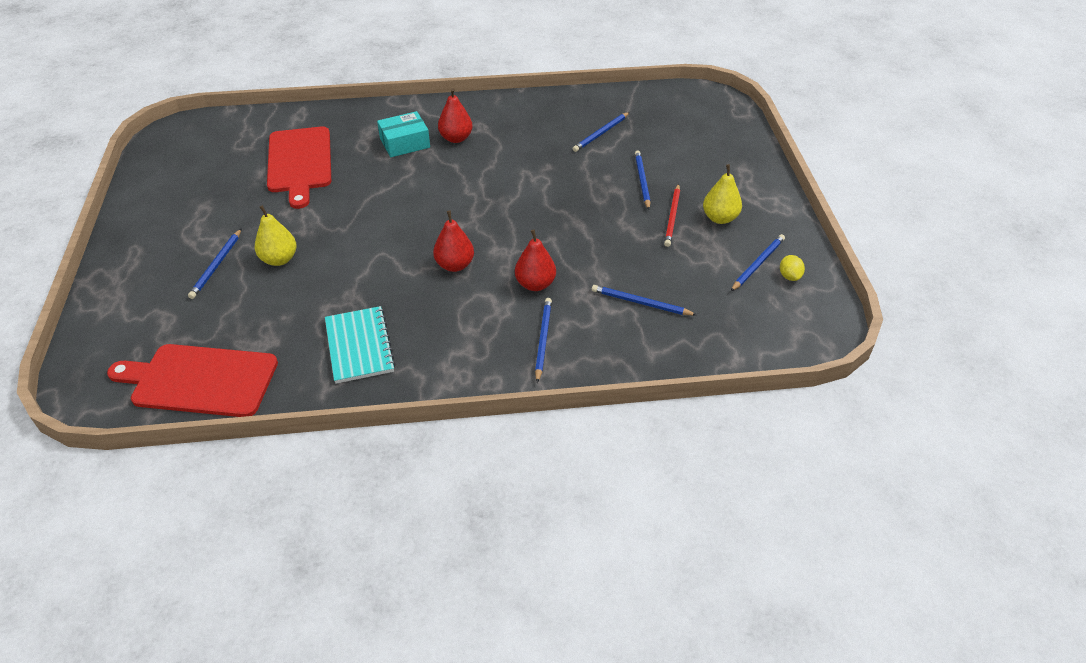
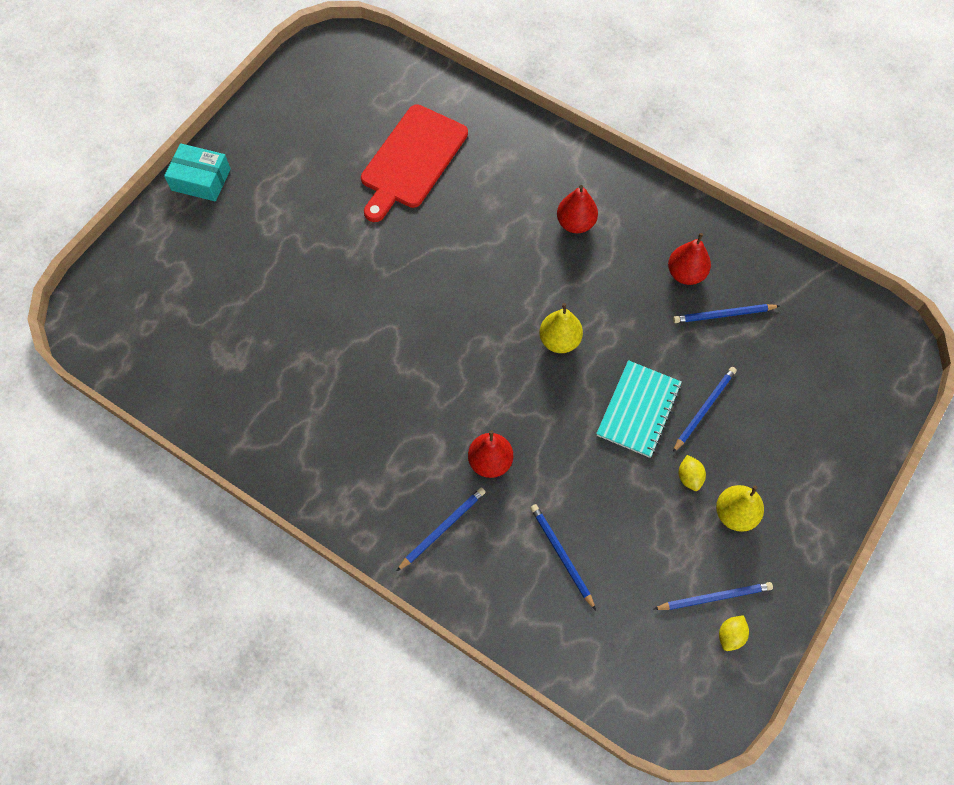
camera: 40 degrees right, 20 degrees up
(200, 380) = (163, 364): red cutting board -> none
(216, 265) = (258, 244): blue pencil -> none
(279, 259) = (309, 272): yellow pear -> yellow pear (559, 340)
(359, 346) = (297, 419): turquoise notebook -> turquoise notebook (638, 410)
(405, 143) = (523, 197): turquoise box -> turquoise box (201, 179)
(455, 265) = (442, 387): red pear -> red pear (685, 273)
(672, 217) = (689, 477): red pencil -> yellow lemon

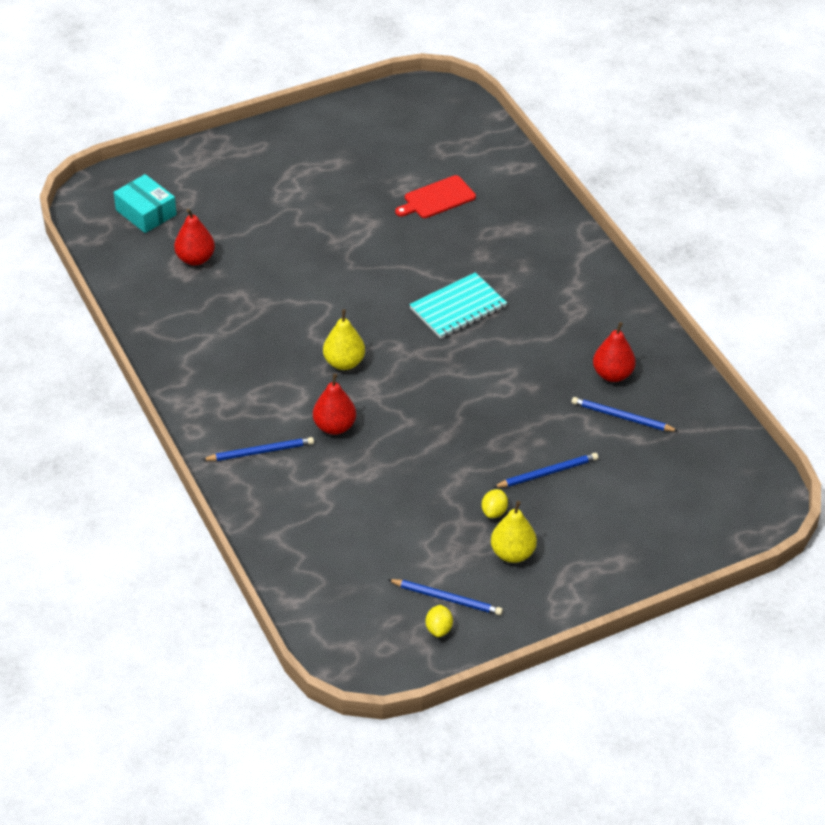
camera: 30 degrees right, 20 degrees down
(201, 179) = (251, 142): turquoise box -> turquoise box (146, 212)
(412, 160) = (437, 198): red cutting board -> red cutting board, size x0.59
(559, 340) = (460, 372): yellow pear -> yellow pear (344, 362)
(561, 555) = (342, 512): blue pencil -> none
(575, 223) = (543, 299): red pear -> red pear (195, 259)
(638, 410) = (489, 448): turquoise notebook -> turquoise notebook (458, 308)
(730, 635) = (439, 629): yellow lemon -> yellow lemon turned 60 degrees counterclockwise

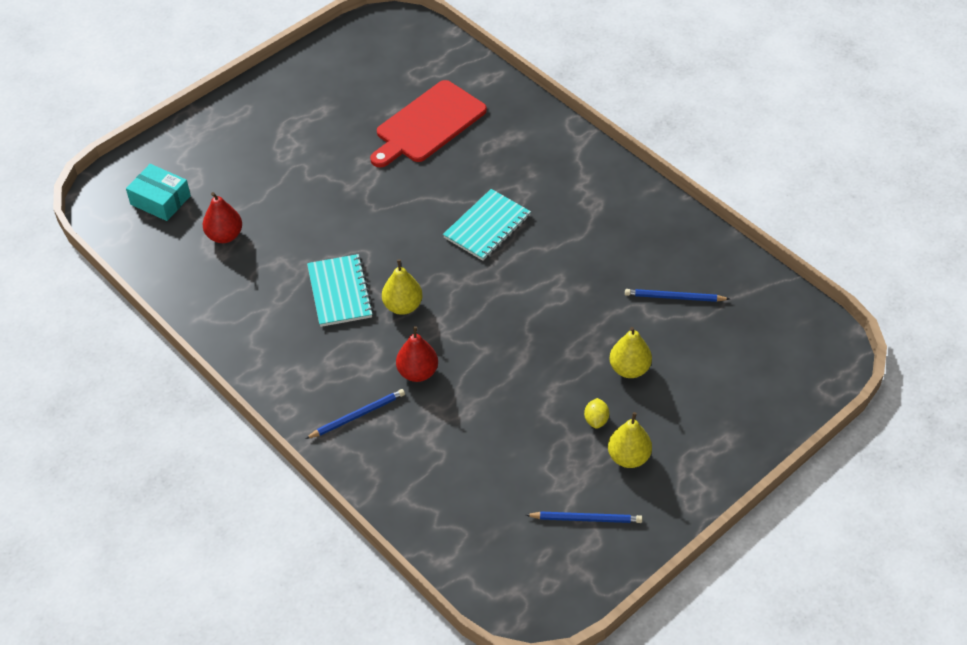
camera: 15 degrees left, 5 degrees up
(287, 336) = (340, 292): none -> turquoise notebook
(437, 198) = (428, 124): red cutting board -> red cutting board, size x1.69
(439, 629) = (590, 552): yellow lemon -> none
(547, 473) = (629, 369): blue pencil -> yellow pear
(612, 374) = (650, 258): red pear -> none

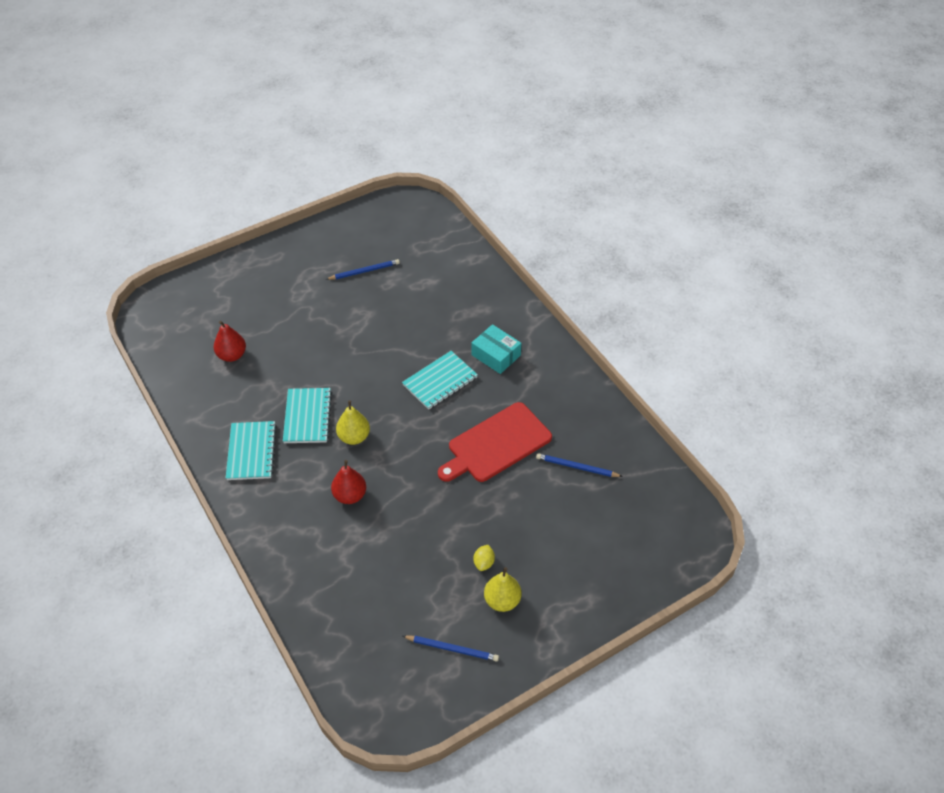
camera: 10 degrees right, 0 degrees up
(160, 200) = (191, 318): turquoise box -> turquoise box (496, 355)
(284, 343) = (251, 452): none -> turquoise notebook
(357, 415) = (291, 524): blue pencil -> blue pencil (364, 271)
(428, 124) = (416, 289): red cutting board -> red cutting board (496, 444)
(629, 369) = (523, 523): yellow pear -> none

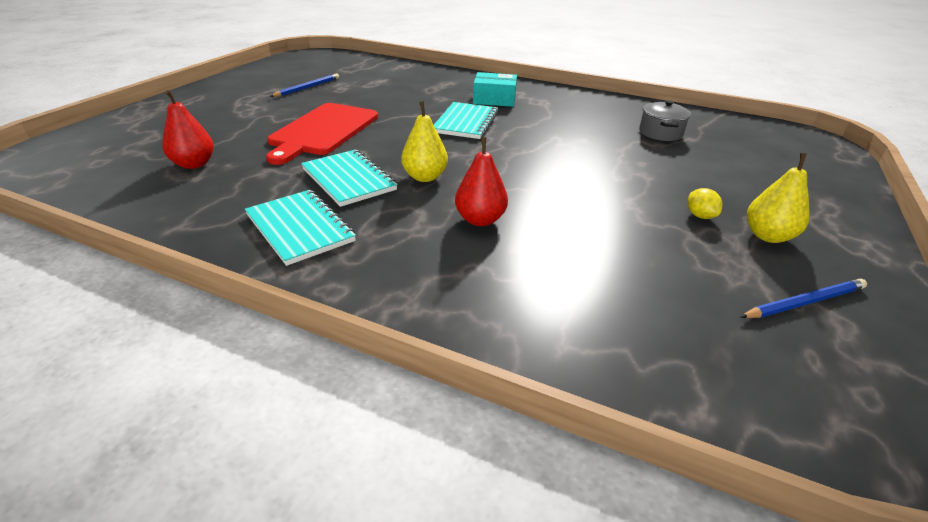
camera: 35 degrees left, 15 degrees down
(496, 444) = (574, 140): red cutting board -> red cutting board (323, 131)
(576, 467) = (660, 133): blue pencil -> grey pot

